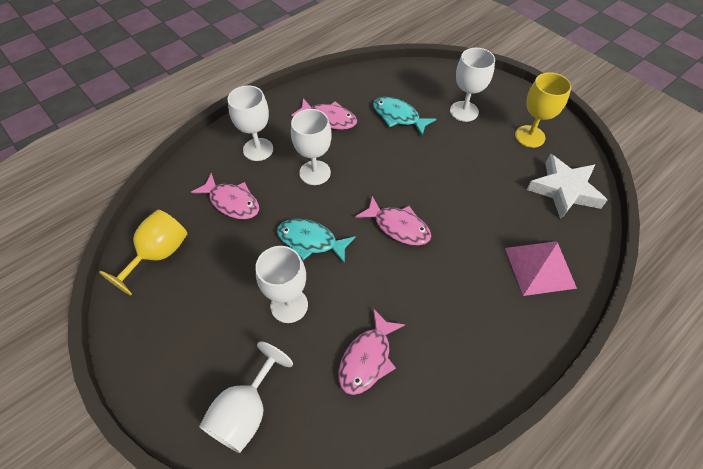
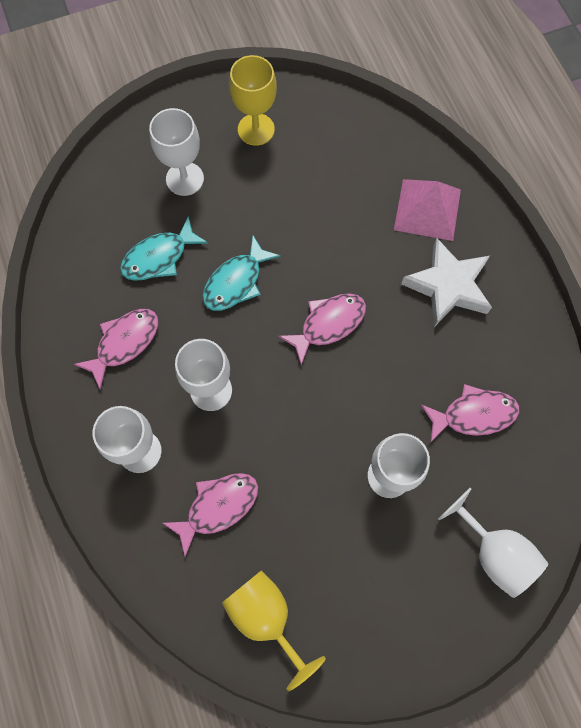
camera: 70 degrees left, 15 degrees up
(311, 241) = (313, 427): turquoise fish -> turquoise fish (236, 282)
(367, 358) = (473, 415): pink fish -> pink fish turned 60 degrees counterclockwise
(564, 190) = (344, 136): white star -> white star (448, 286)

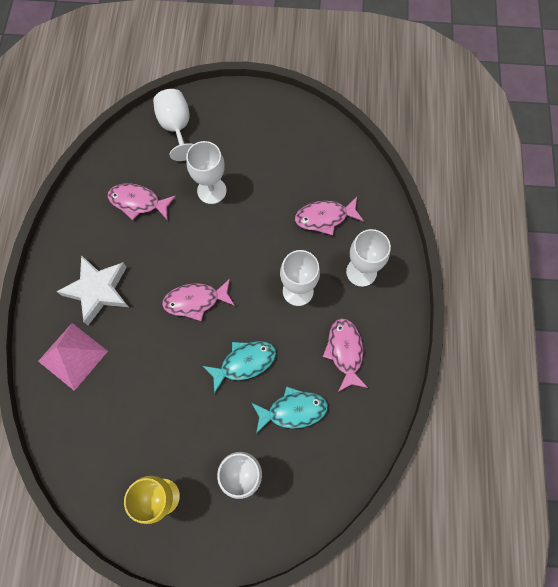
camera: 155 degrees left, 0 degrees up
(124, 343) = (345, 352): pink fish -> pink fish turned 105 degrees clockwise
(266, 617) = (322, 150): yellow goblet -> none

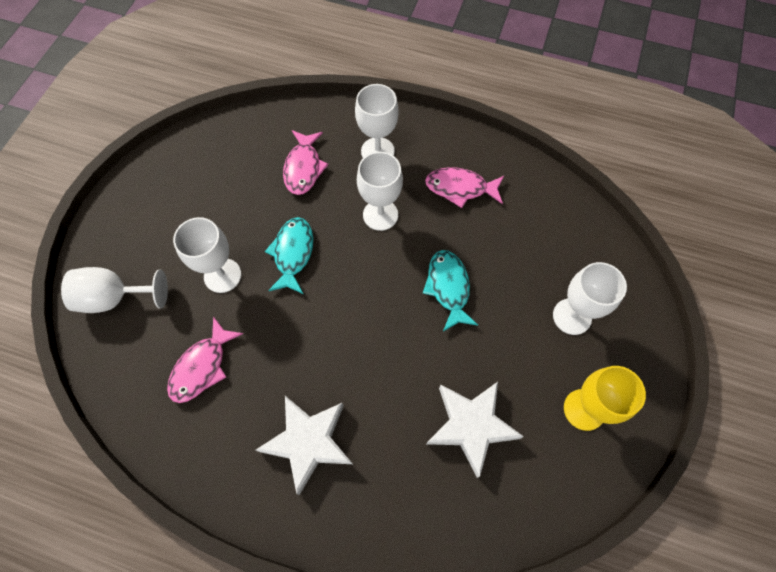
camera: 75 degrees left, 5 degrees down
(73, 356) = (389, 491): pink pyramid -> none
(131, 406) = (471, 426): none -> white star
(195, 301) = (359, 324): pink fish -> none
(293, 410) = (512, 252): turquoise fish -> turquoise fish (293, 253)

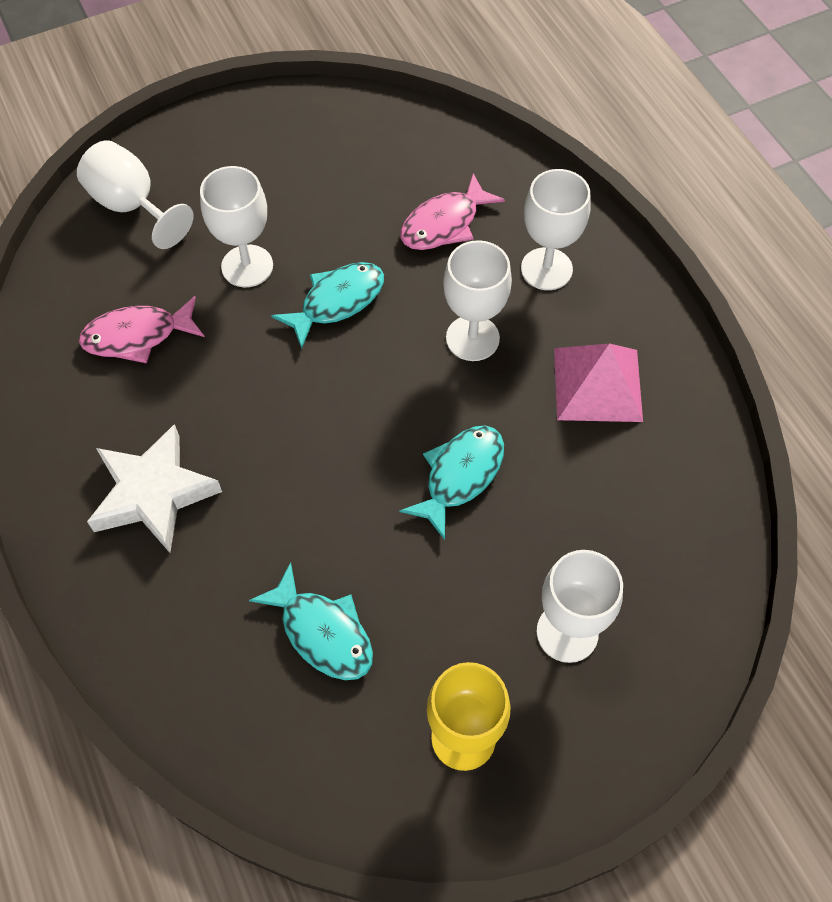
camera: 45 degrees right, 5 degrees down
(460, 188) = (597, 384): pink fish -> pink pyramid
(471, 426) = (322, 632): white star -> turquoise fish

